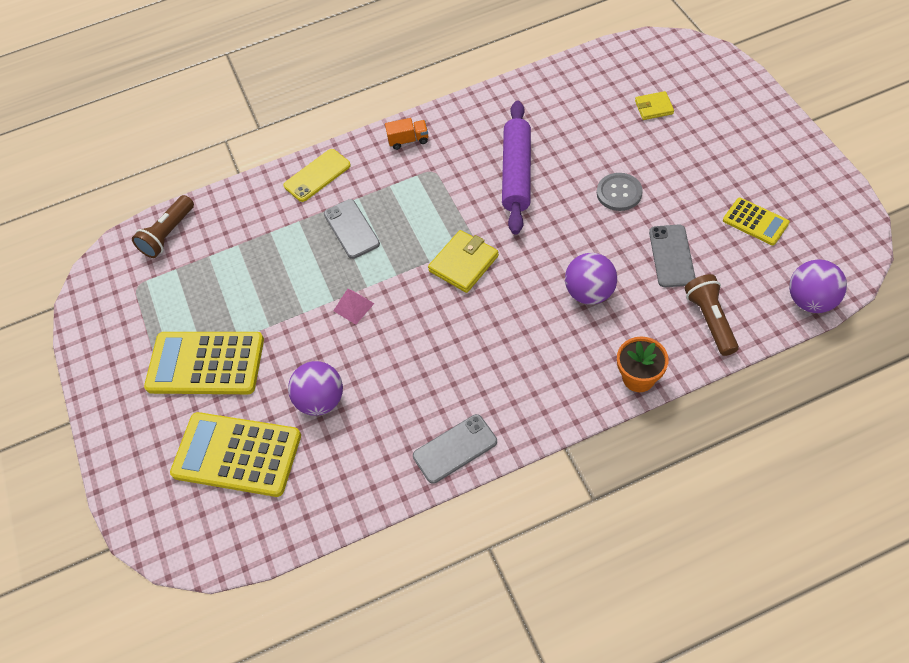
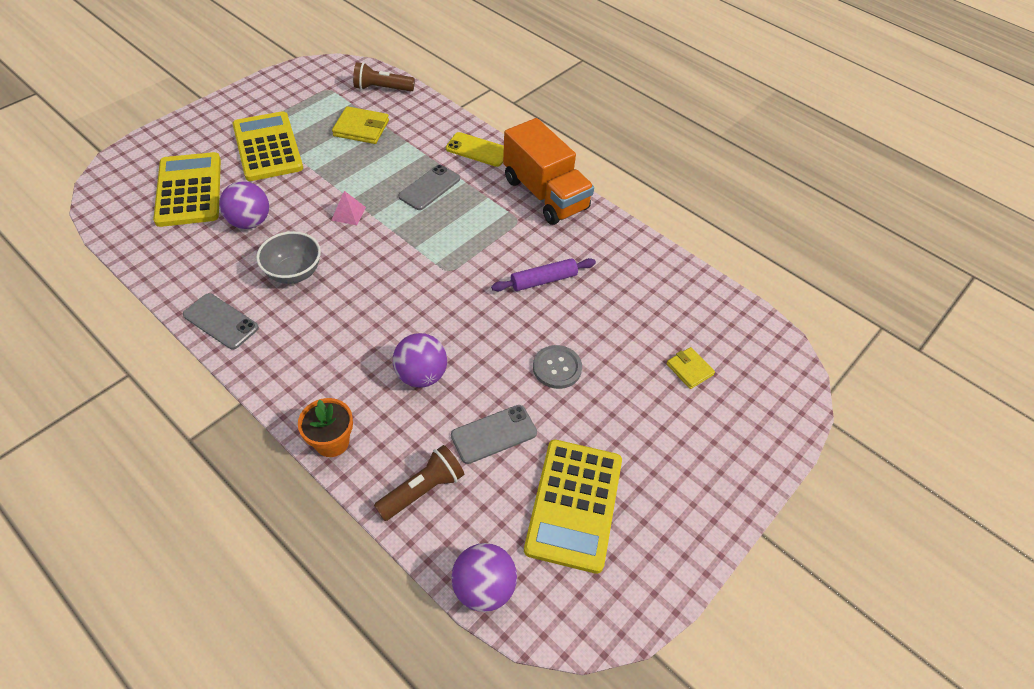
camera: 55 degrees right, 5 degrees down
(408, 140) = (545, 194): orange truck -> orange truck, size x2.50
(416, 371) = (294, 273): none -> grey bowl
(463, 263) = (421, 271): yellow wallet -> yellow wallet (361, 128)
(517, 173) = (543, 280): purple rolling pin -> purple rolling pin, size x0.64
(755, 222) = (574, 504): yellow calculator -> yellow calculator, size x1.88

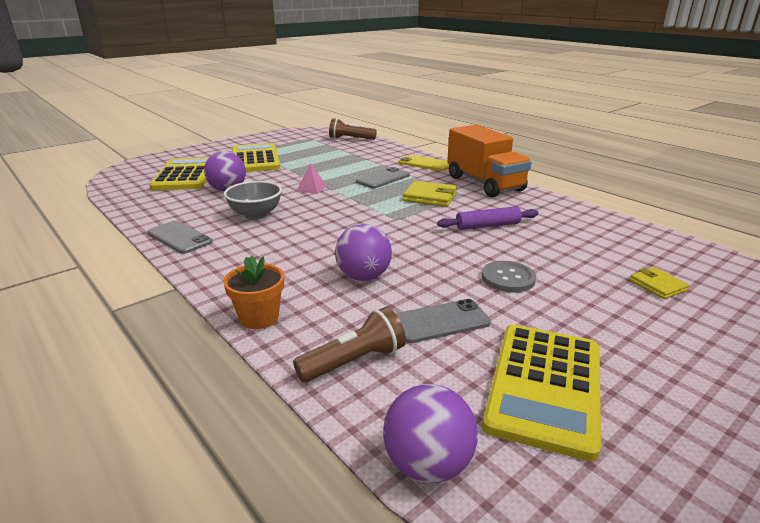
camera: 10 degrees right, 25 degrees down
(361, 128) = (331, 153): yellow wallet -> yellow wallet (430, 197)

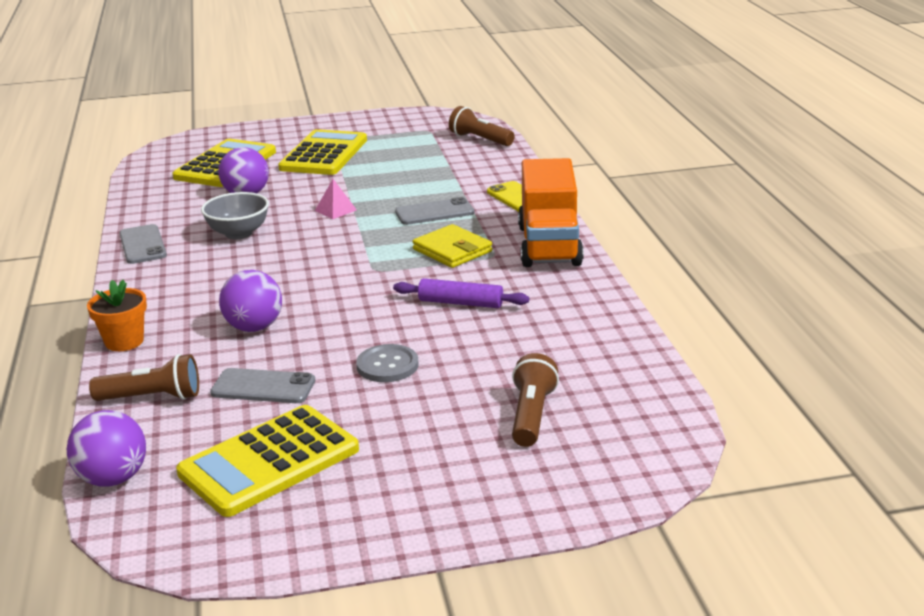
camera: 30 degrees right, 0 degrees up
(657, 285) = (531, 415): yellow wallet -> brown flashlight

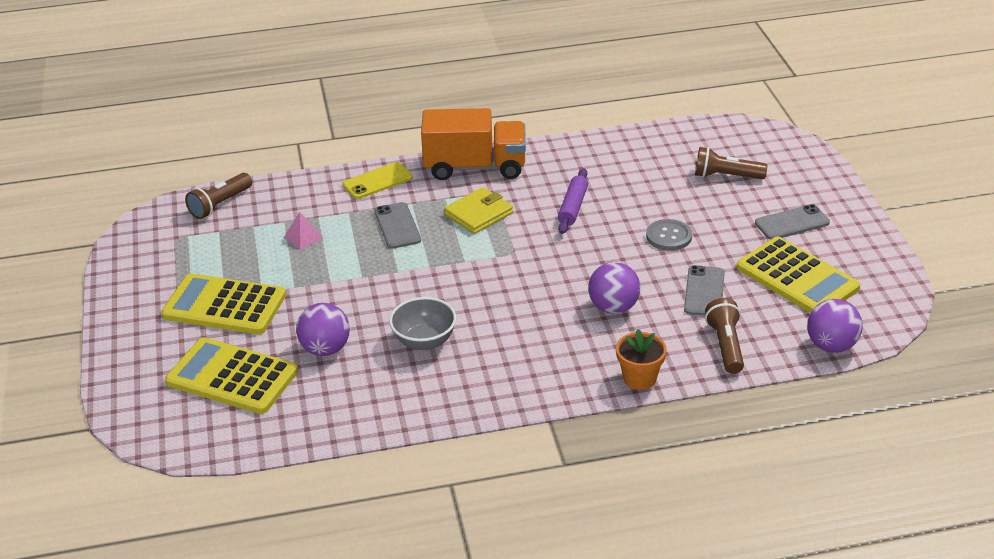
camera: 90 degrees left, 10 degrees up
(142, 245) = (442, 404): grey phone -> grey phone (792, 223)
(335, 210) = (380, 284): pink pyramid -> pink pyramid (303, 237)

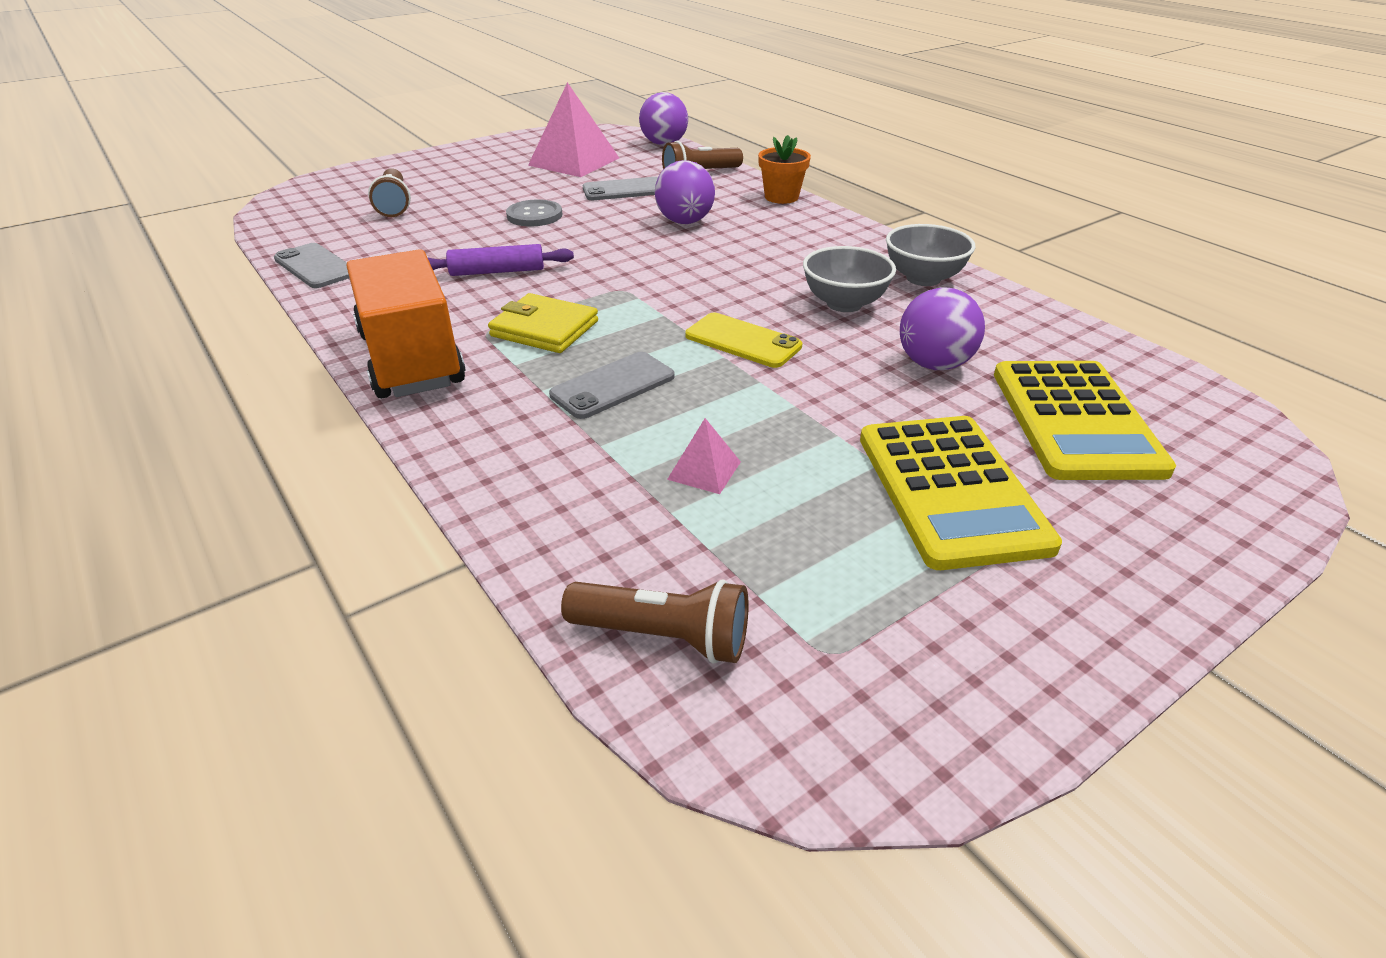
camera: 115 degrees left, 0 degrees up
(377, 181) = (485, 442): yellow phone -> yellow phone (743, 341)
(433, 396) = (923, 278): none -> grey bowl
(792, 223) = (479, 171): grey phone -> grey phone (315, 266)
(797, 278) = (574, 161): yellow calculator -> pink pyramid

